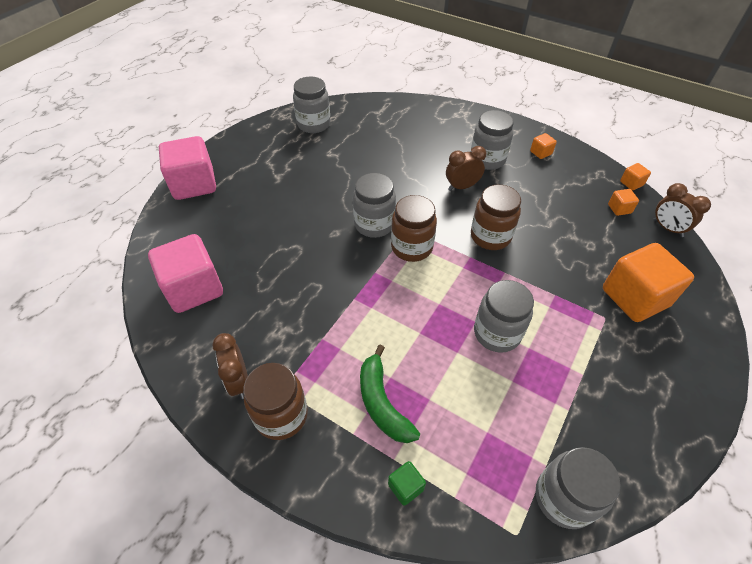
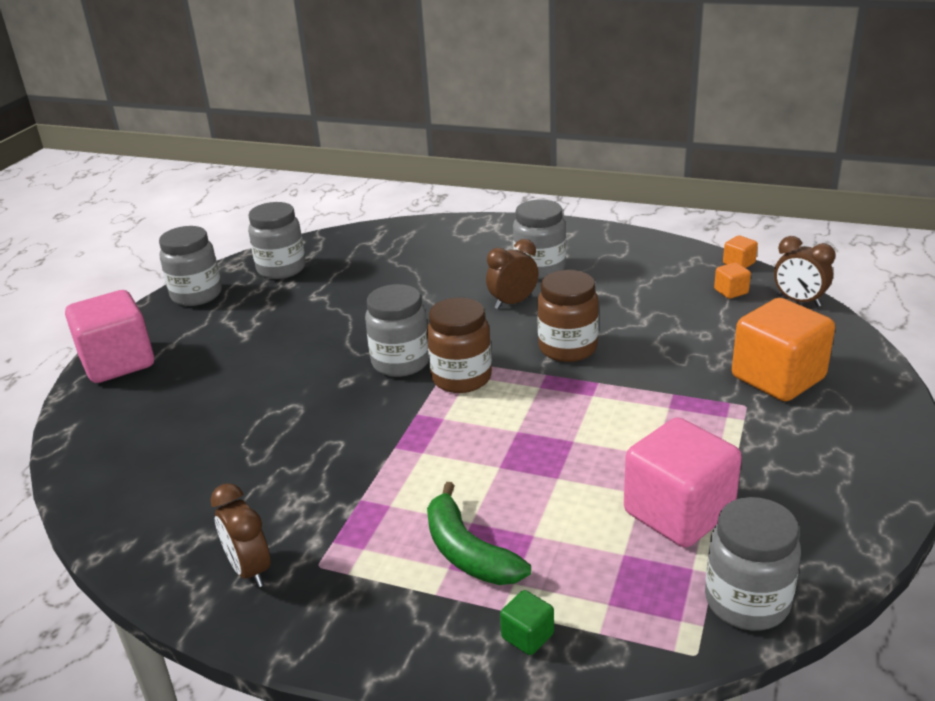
camera: 10 degrees left, 20 degrees down
(194, 289) = (151, 479): pink cube -> pink cube (678, 513)
(281, 415) = (324, 595): brown jar -> none
(497, 333) = (606, 448): grey jar -> grey jar (197, 295)
(540, 153) = (610, 251): orange cube -> none

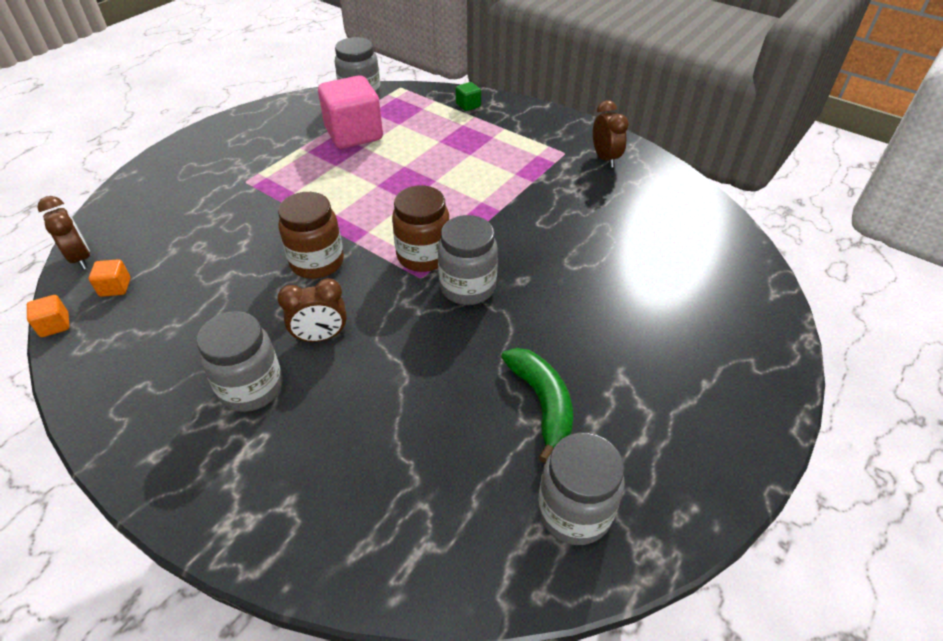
camera: 165 degrees left, 15 degrees up
(118, 362) = (760, 371): pink cube -> none
(197, 295) = (695, 483): grey jar -> none
(468, 552) = (479, 141): green banana -> green banana (542, 403)
(778, 378) = (199, 194): orange cube -> none

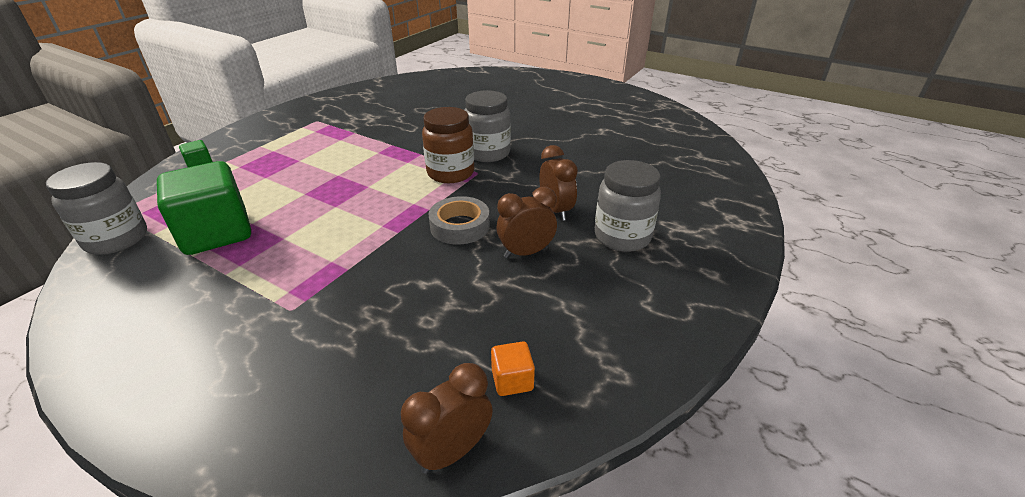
camera: 95 degrees left, 10 degrees down
(55, 325) = (592, 422): orange cube -> none
(317, 262) = (460, 226): brown jar -> grey tape
(354, 134) = (216, 233): pink cube -> green cube
(542, 403) = (587, 127): green banana -> none
(574, 511) = (653, 119): grey jar -> none
(605, 158) = (332, 107): brown clock -> brown clock (526, 253)

